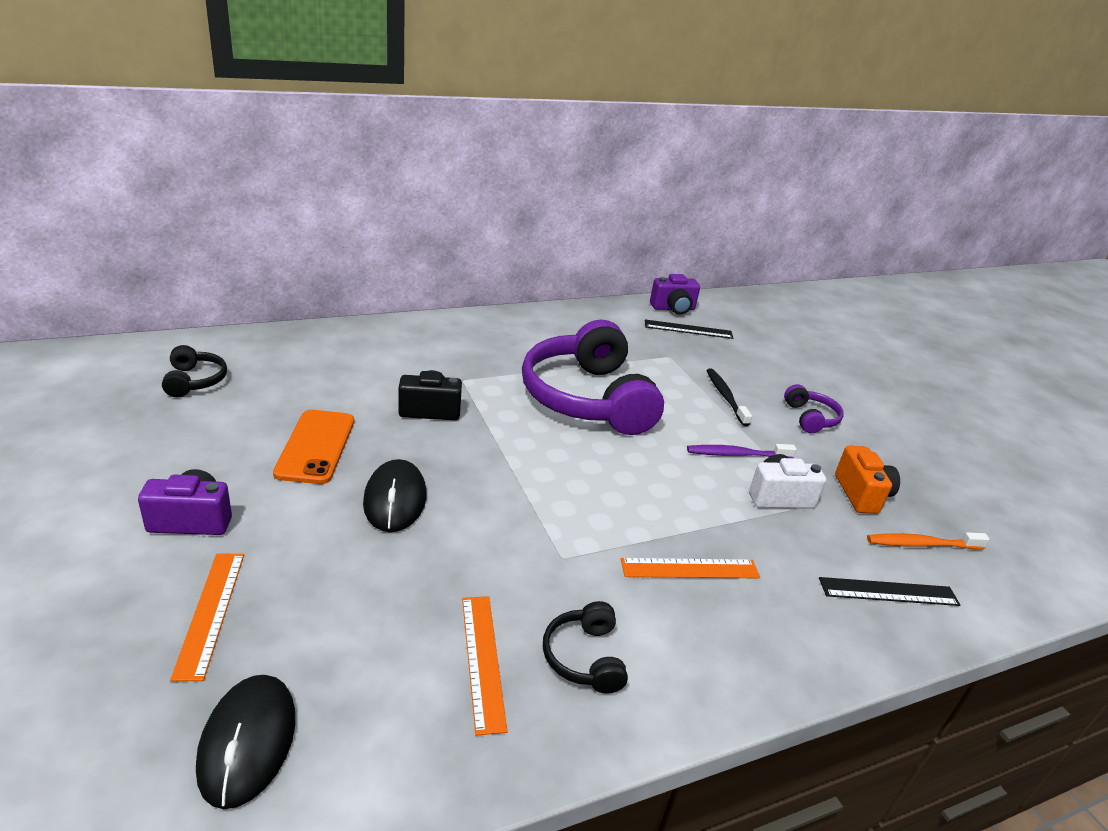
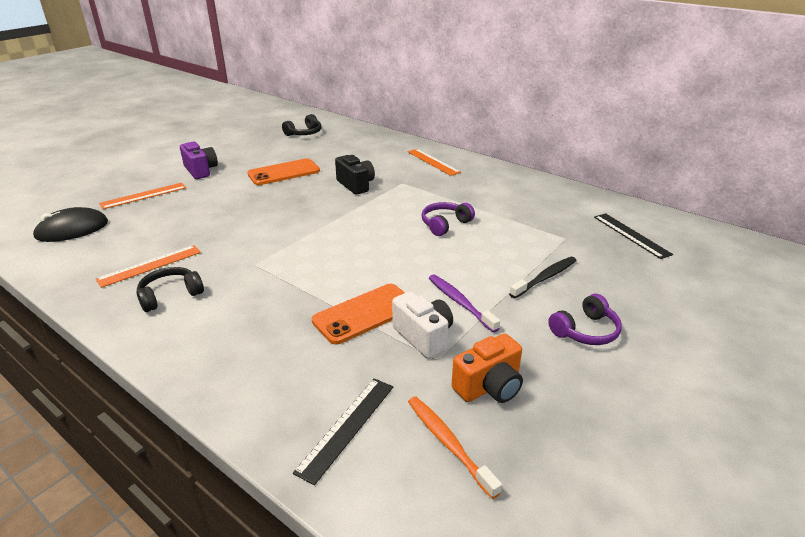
camera: 65 degrees right, 0 degrees up
(395, 499) = (260, 204): black mouse -> none
(587, 398) = (445, 224): purple headphones -> purple headphones, size x0.42
(673, 308) = (654, 220): purple camera -> none
(690, 568) = (285, 313): orange ruler -> orange ruler (433, 162)
(722, 515) = (365, 313): none -> orange phone
(888, 592) = (347, 427): black ruler -> black ruler turned 60 degrees clockwise

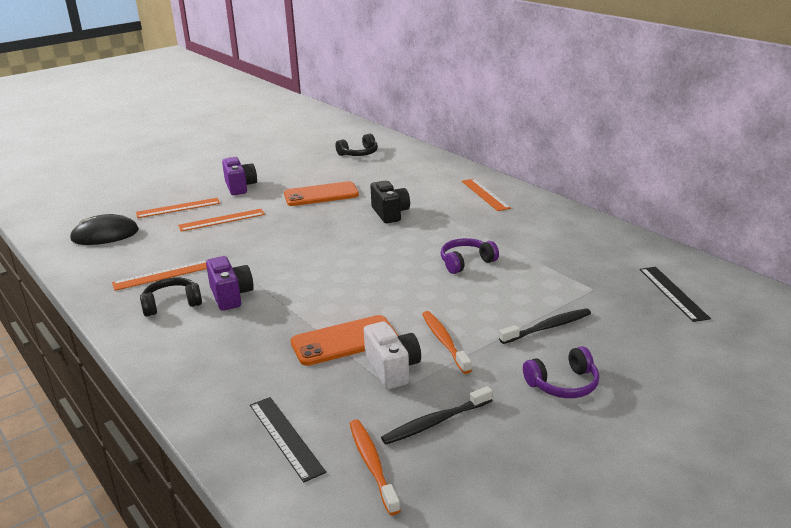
camera: 15 degrees right, 5 degrees down
(194, 204) = (222, 220): none -> orange ruler
(231, 280) = (231, 296): none -> purple camera
(347, 427) = (285, 437): black ruler -> black ruler turned 75 degrees counterclockwise
(460, 302) = (444, 341): purple toothbrush -> orange toothbrush
(489, 387) = (435, 422): orange camera -> black toothbrush

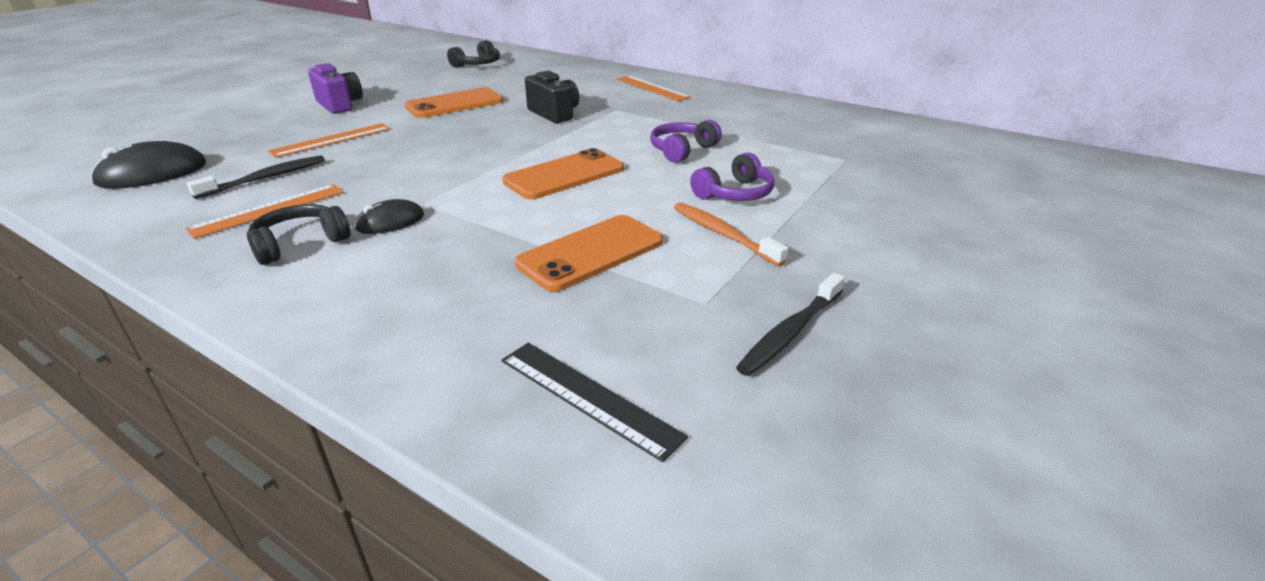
camera: 20 degrees left, 5 degrees up
(178, 208) = (259, 133): orange ruler -> none
(231, 296) = (390, 222): purple camera -> black mouse
(364, 273) = (564, 175): none -> orange phone
(372, 464) = (748, 409): orange toothbrush -> none
(392, 369) = (681, 276): white camera -> none
(548, 327) = (831, 202): black toothbrush -> black toothbrush (266, 178)
(563, 384) = (905, 259): purple headphones -> purple headphones (734, 193)
(673, 293) = (928, 153): black ruler -> none

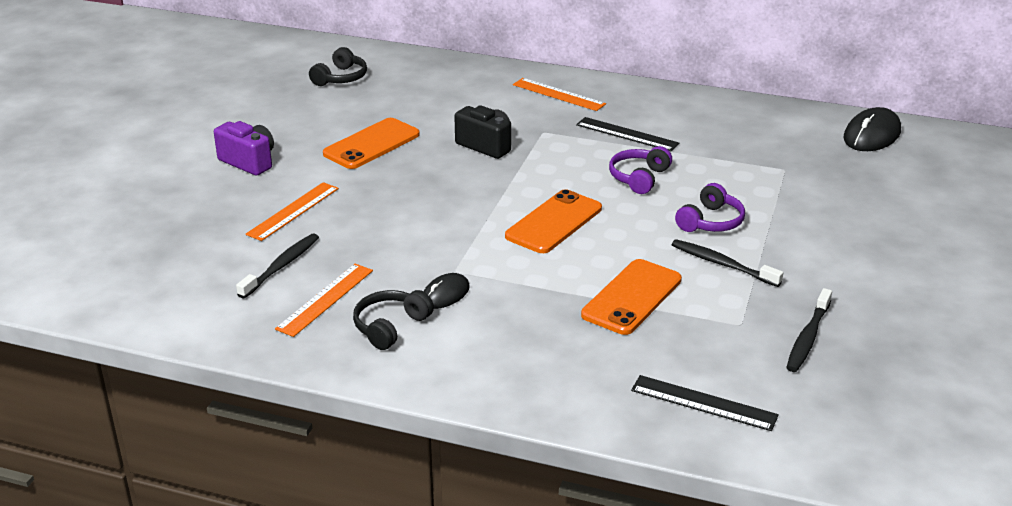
camera: 15 degrees left, 0 degrees up
(152, 173) = (162, 277): black mouse -> black mouse (872, 135)
(695, 118) = (627, 134): none -> black ruler
(723, 234) = (722, 264): orange toothbrush -> black toothbrush

